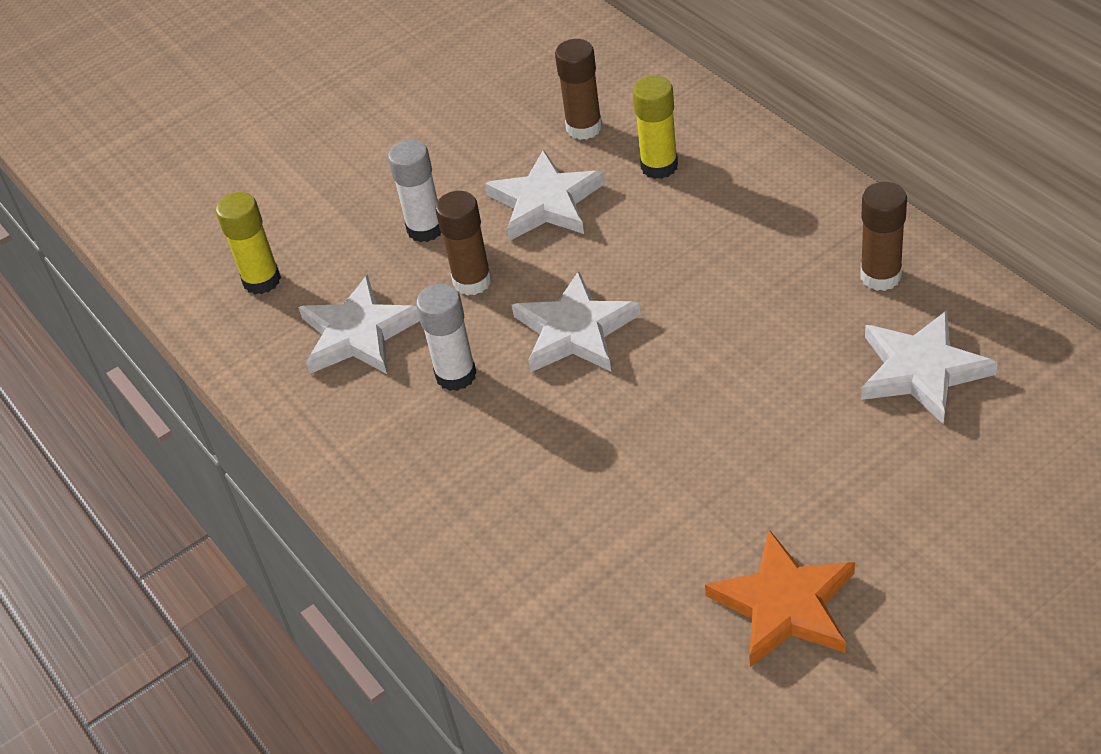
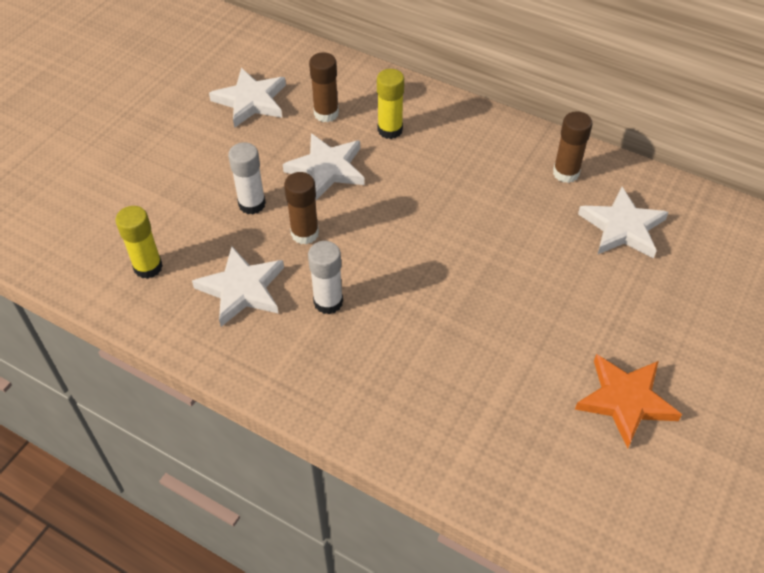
camera: 30 degrees left, 5 degrees up
(575, 331) = (394, 252): white star -> white star (251, 101)

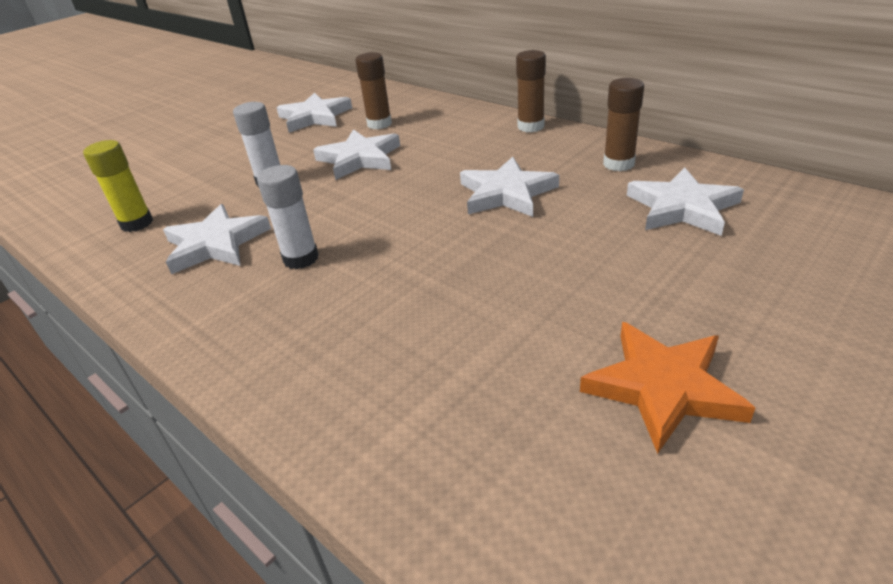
camera: 15 degrees right, 15 degrees down
(305, 234) = (309, 203): brown glue stick -> brown glue stick (530, 127)
(390, 130) = (436, 134): yellow glue stick -> none
(478, 214) = (506, 193): none -> white star

